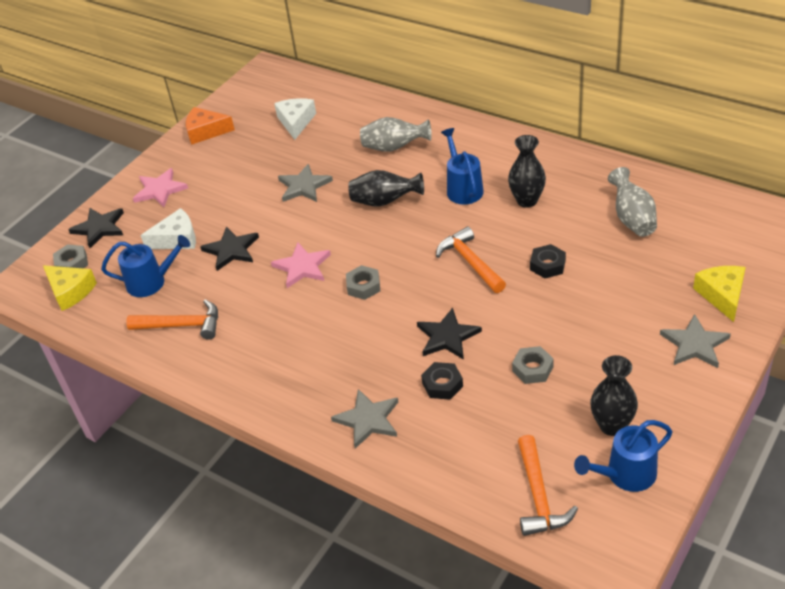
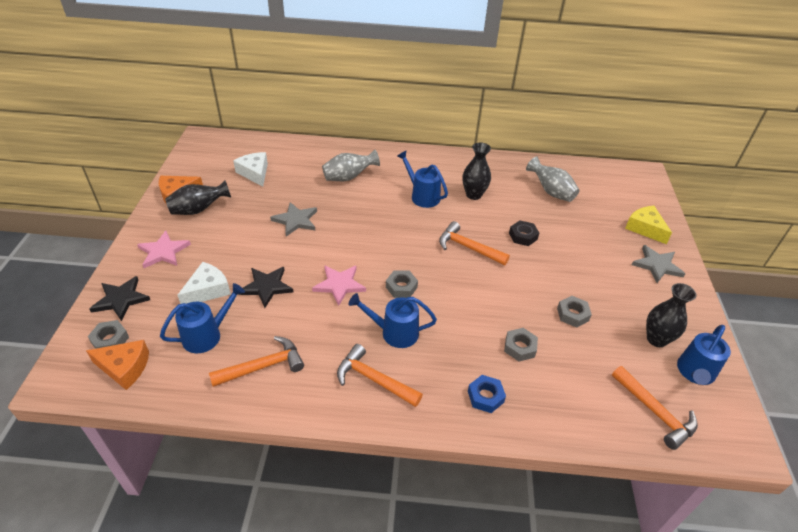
camera: 35 degrees left, 0 degrees up
(70, 291) = (125, 368): yellow cheese -> orange cheese
(272, 369) = (374, 379): none -> orange hammer
(323, 330) = (394, 332): none -> blue watering can
(368, 420) = (485, 396): grey star -> blue nut
(385, 201) = (370, 218): black vase -> black vase (199, 210)
(442, 384) = (519, 347): black nut -> grey nut
(447, 337) = (495, 308): black star -> none

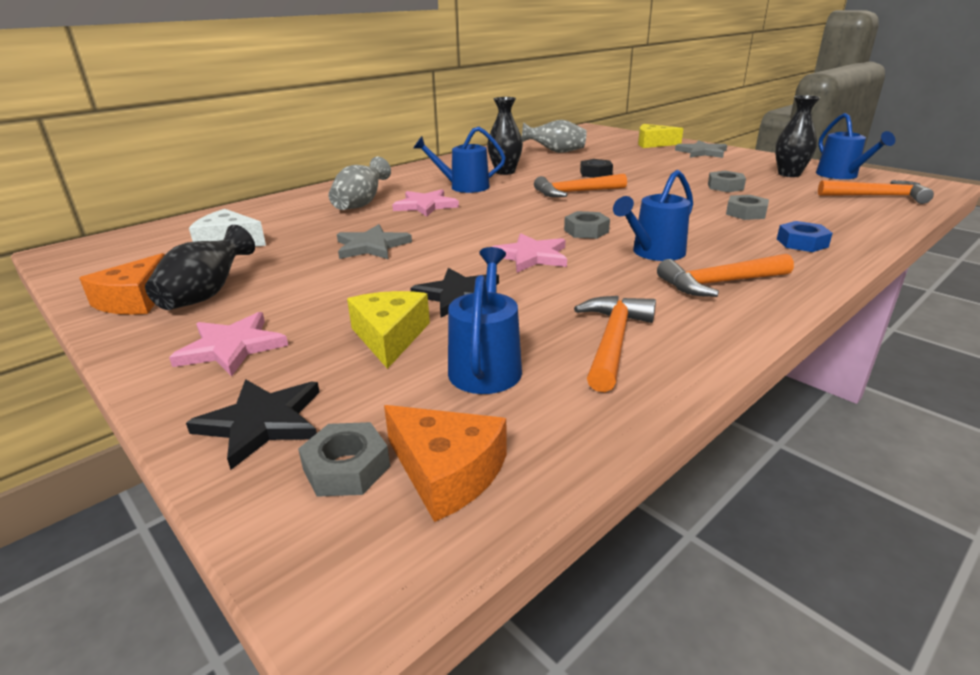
camera: 45 degrees left, 15 degrees down
(125, 368) = (447, 472): orange cheese -> orange cheese turned 75 degrees clockwise
(208, 290) = (390, 337): white cheese -> yellow cheese
(373, 201) = (425, 205): none -> pink star

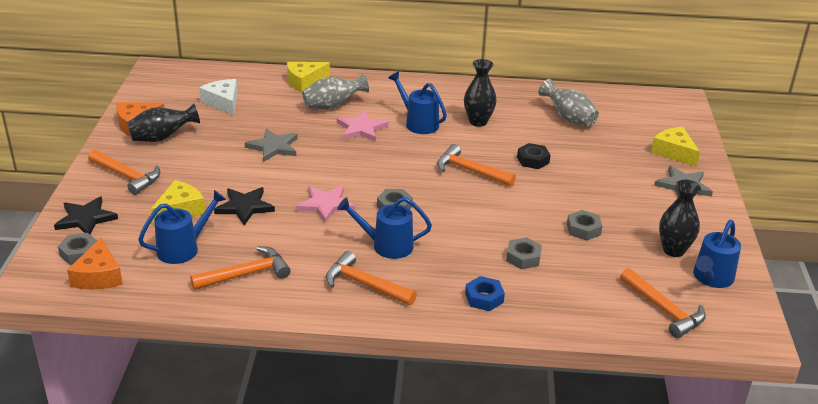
camera: 45 degrees right, 5 degrees up
(231, 347) = (127, 176): pink star -> orange hammer
(292, 202) = (304, 81): none -> yellow cheese

